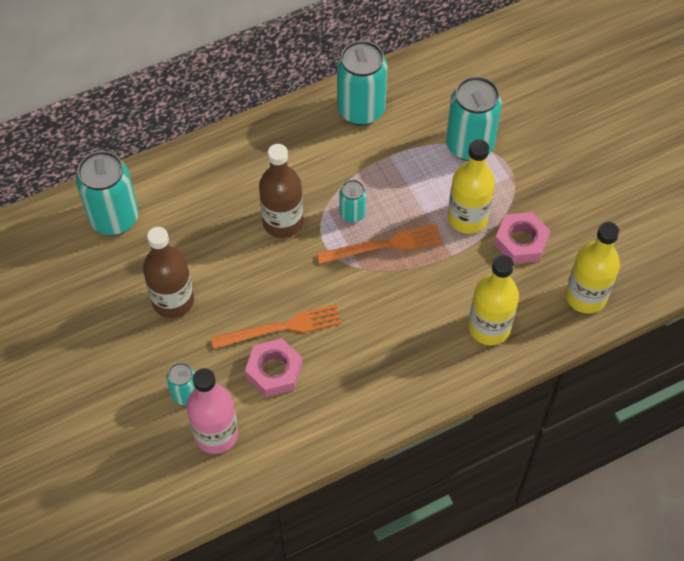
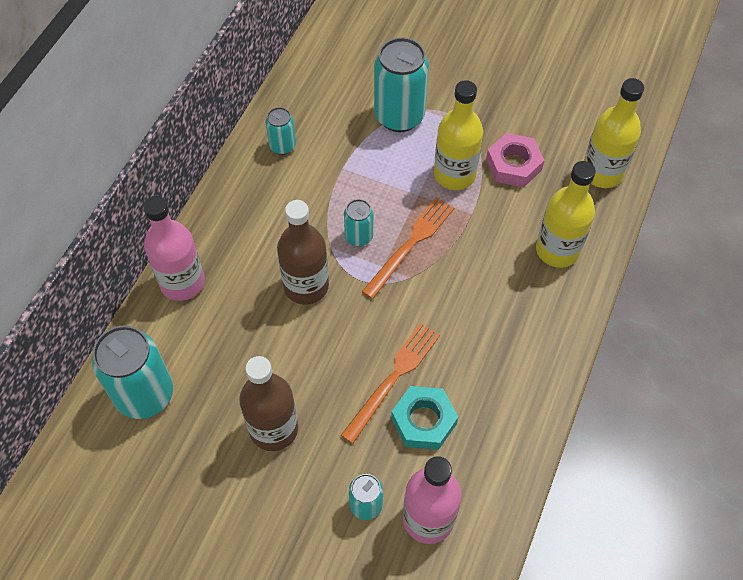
camera: 40 degrees left, 0 degrees up
(204, 160) = (182, 282): none -> pink bottle
(274, 371) = (424, 421): pink nut -> turquoise nut
(361, 110) = (282, 146): turquoise can -> turquoise can, size x0.52

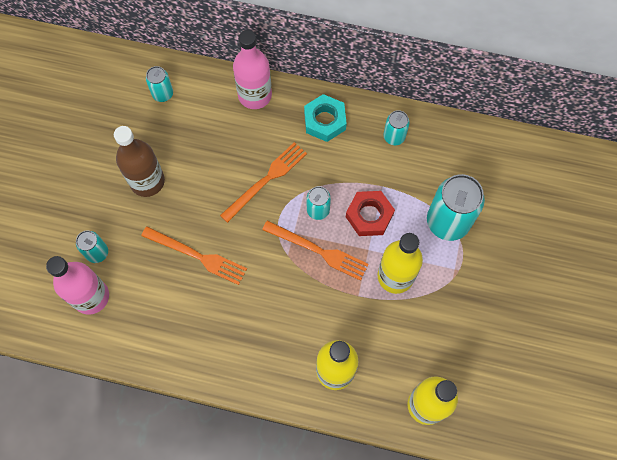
camera: 80 degrees right, 10 degrees up
(145, 395) = (163, 94): turquoise can -> turquoise can, size x0.52
(306, 286) = (266, 180): brown bottle -> orange fork
(376, 187) = (369, 215): none -> red nut
(424, 421) = (165, 283): turquoise nut -> turquoise nut (324, 121)
(513, 165) = (417, 325): pink nut -> none

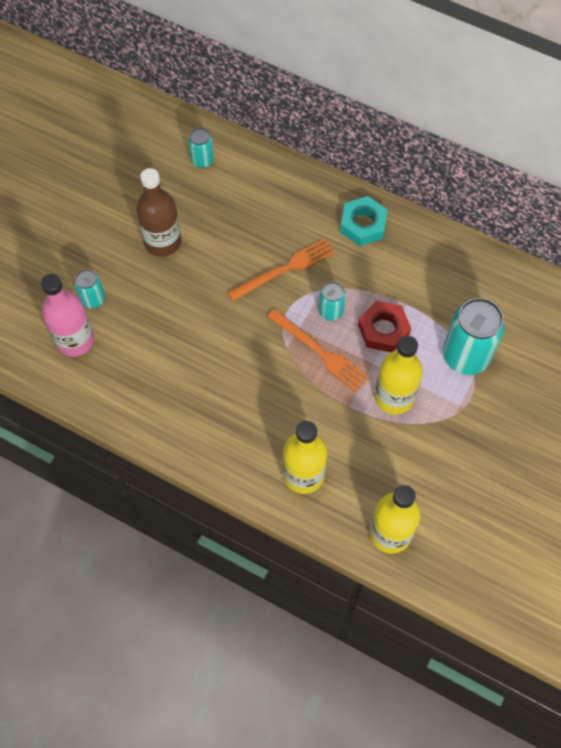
camera: 15 degrees right, 5 degrees down
(197, 256) = (193, 327): orange fork -> none
(255, 95) = (297, 183): pink bottle -> none
(394, 137) = (432, 257): turquoise can -> none

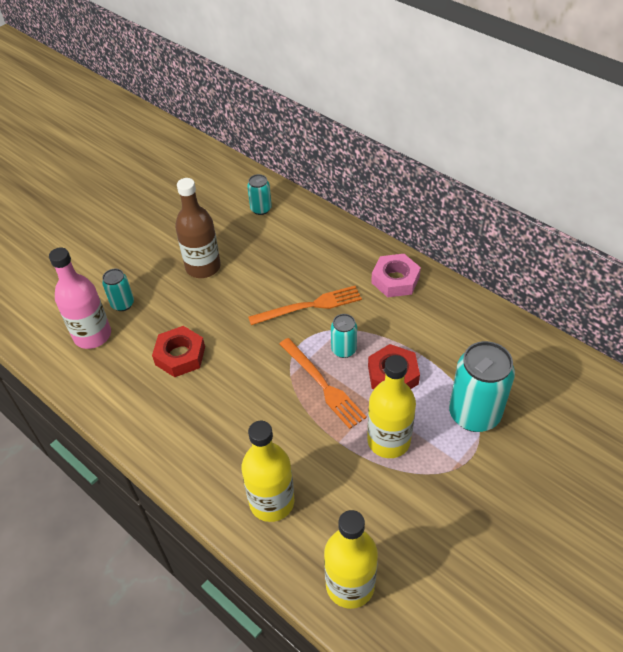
camera: 15 degrees right, 15 degrees down
(172, 346) = (180, 355): none -> red nut
(363, 225) = (395, 280): turquoise nut -> pink nut

